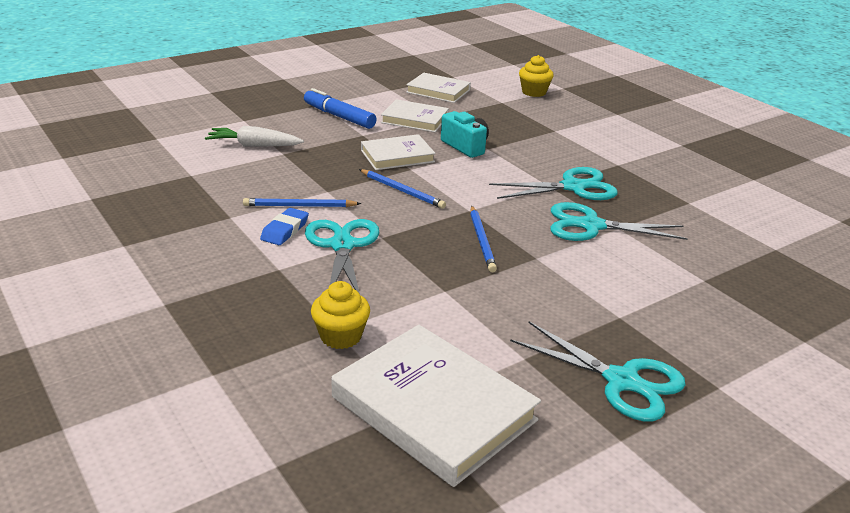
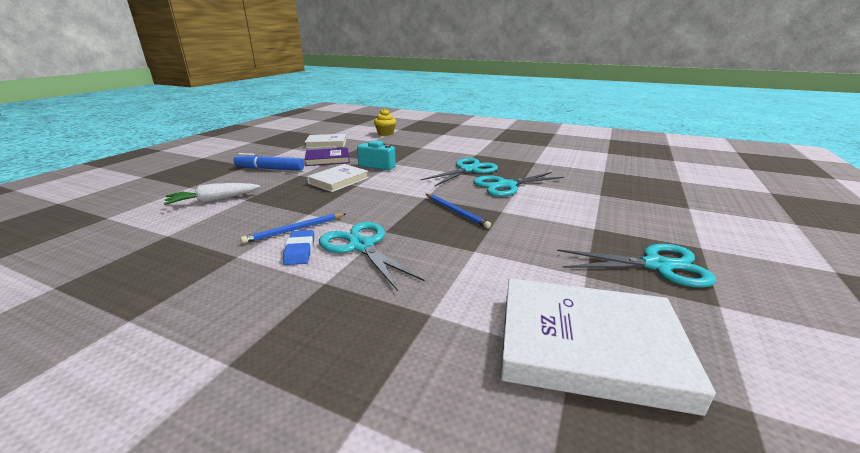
camera: 30 degrees left, 5 degrees down
(341, 336) = (441, 318): yellow cupcake -> none
(402, 191) = (366, 199): blue pencil -> none
(415, 119) = (327, 159): white book -> purple book

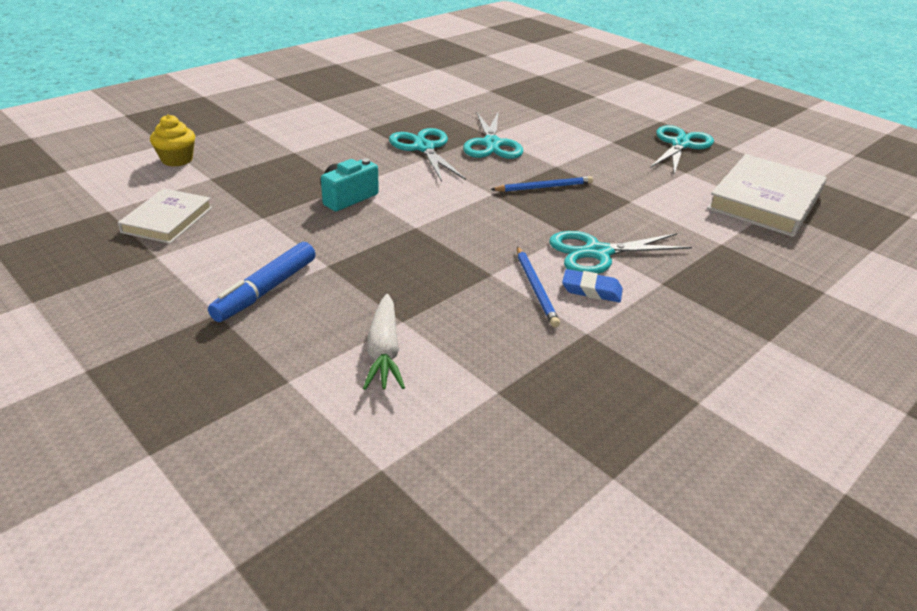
camera: 70 degrees left, 10 degrees up
(327, 159) = (272, 232): purple book -> none
(338, 180) = (385, 237): white book -> none

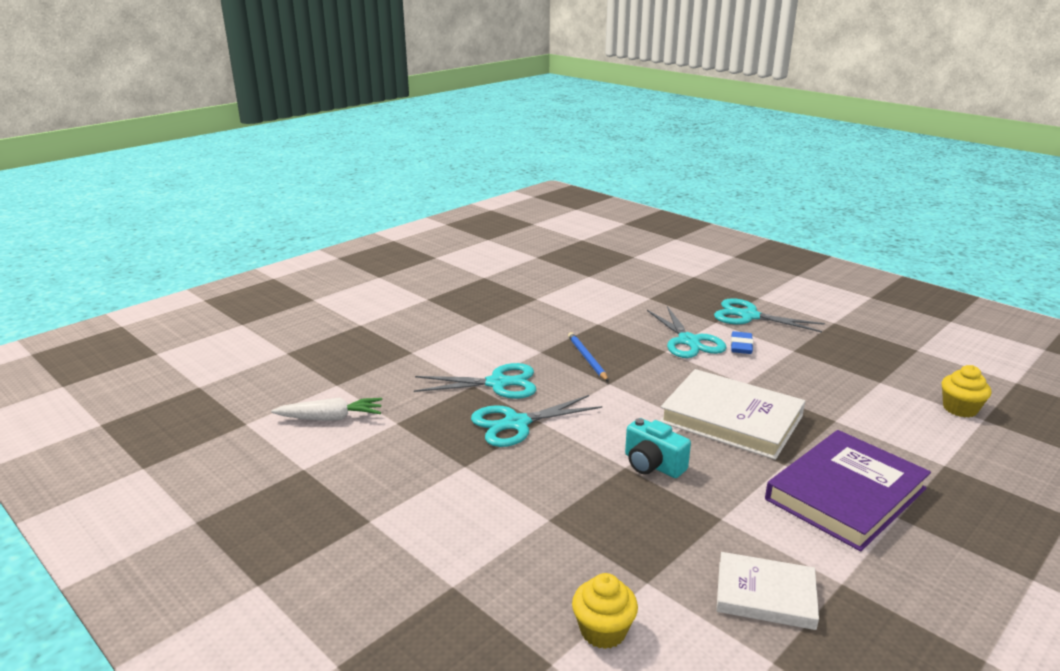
camera: 90 degrees left, 10 degrees down
(265, 290) = (846, 494): blue marker -> purple book
(384, 352) = (877, 426): white carrot -> white carrot (331, 418)
(414, 452) = (960, 409): none -> yellow cupcake
(536, 288) = (753, 366): blue pencil -> none
(680, 145) = (481, 295): turquoise scissors -> turquoise scissors (749, 316)
(765, 200) = (577, 277): white book -> white book (731, 419)

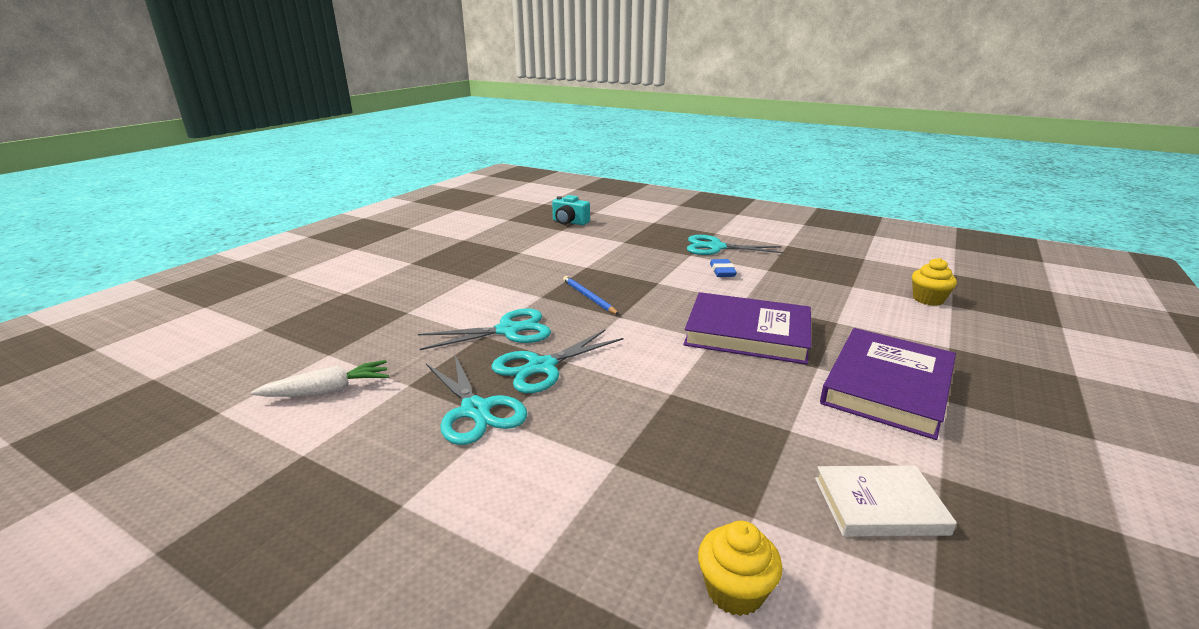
camera: 15 degrees left, 0 degrees up
(652, 465) = (697, 387): turquoise camera -> turquoise camera (569, 222)
(688, 341) = (675, 272): turquoise scissors -> turquoise scissors (475, 410)
(731, 419) = (747, 333): white book -> purple book

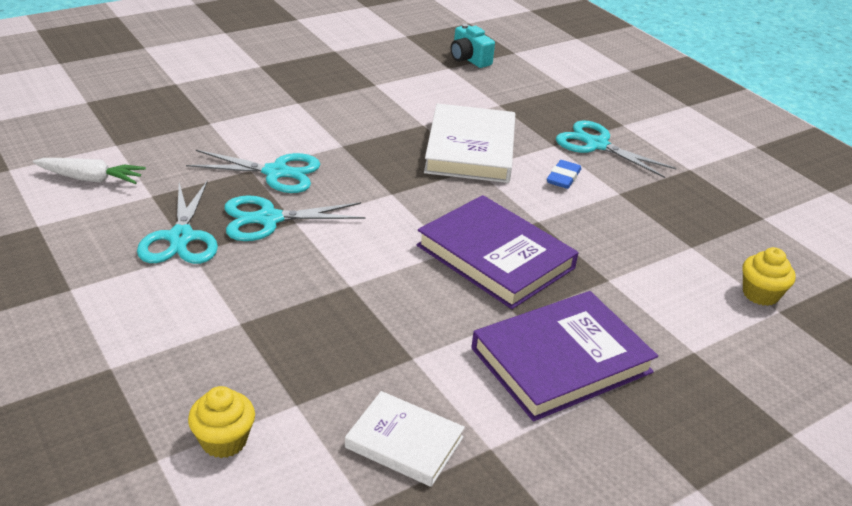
camera: 25 degrees right, 10 degrees up
(588, 297) = (386, 162): blue pencil -> none
(639, 272) = (470, 149): none -> white book

